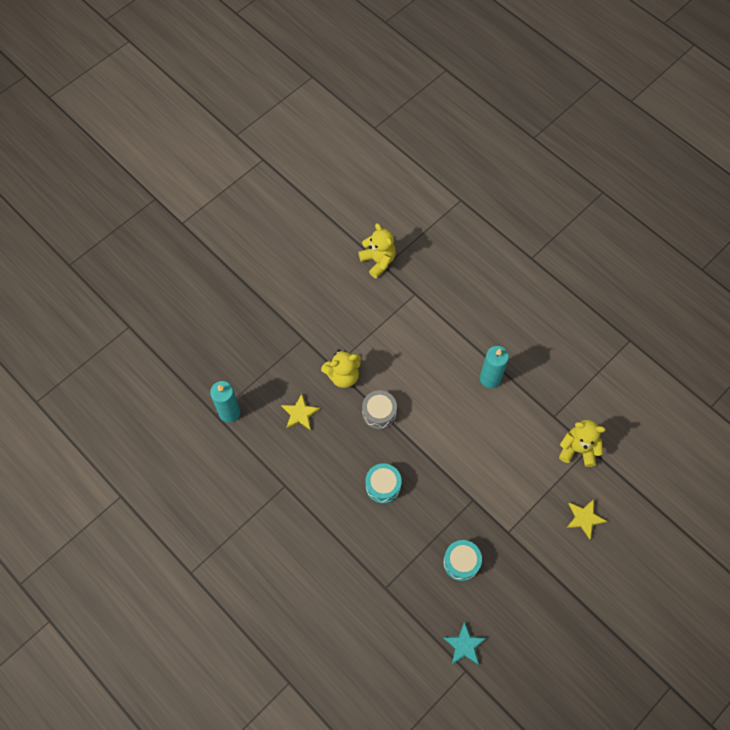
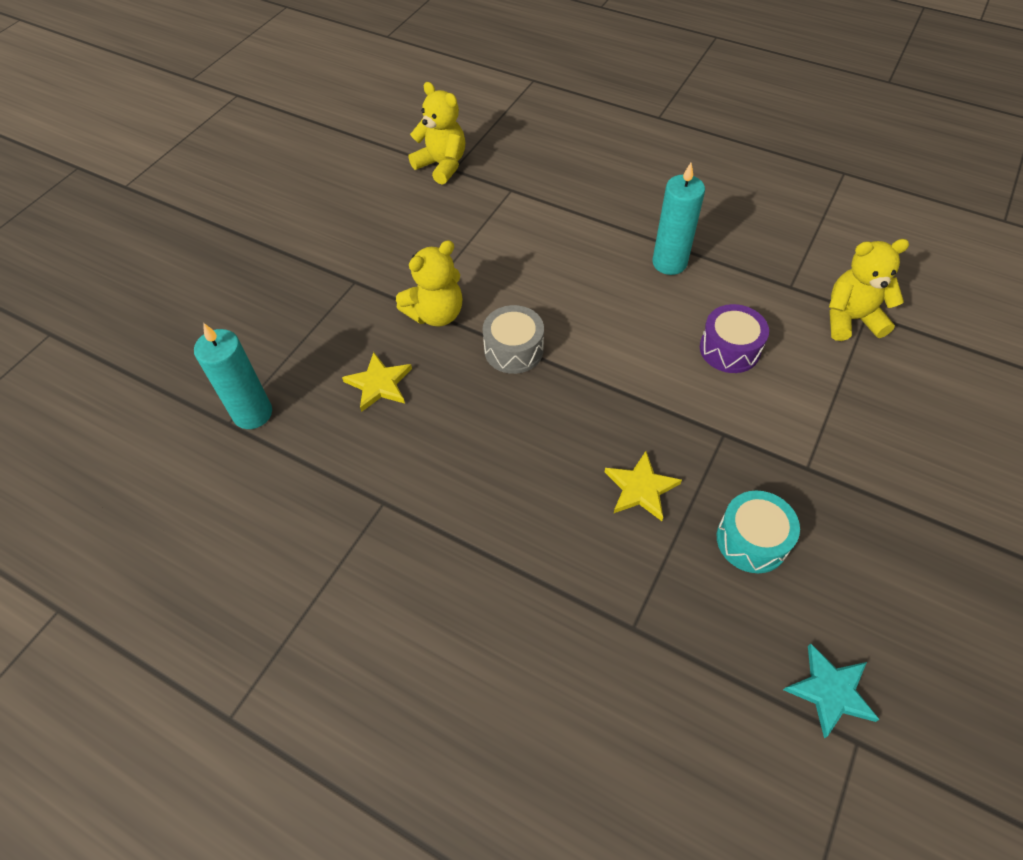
camera: 15 degrees left, 10 degrees down
(383, 486) = (561, 454): turquoise drum -> none
(499, 448) = (729, 349): none -> purple drum
(584, 518) = (918, 411): yellow star -> yellow star (640, 488)

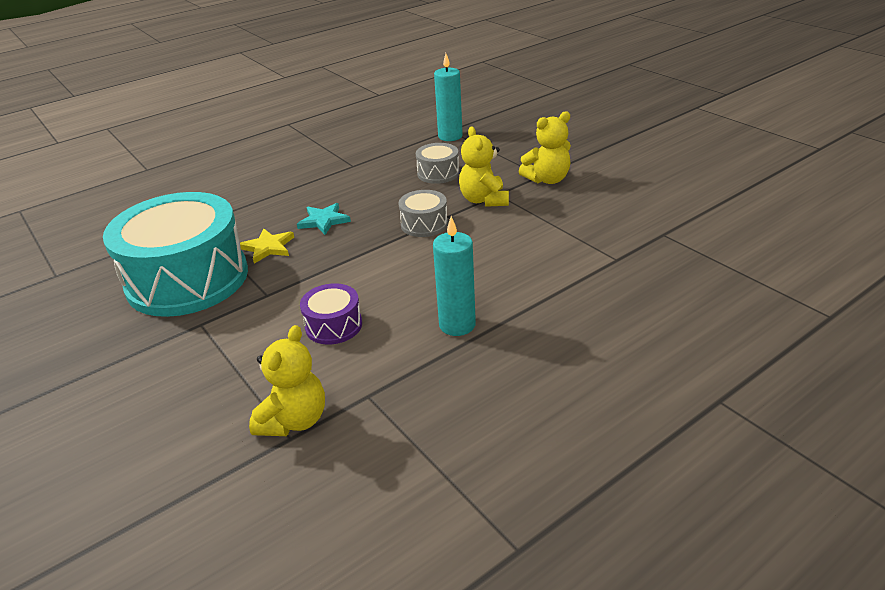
camera: 115 degrees right, 20 degrees down
(379, 384) = (438, 173): yellow star -> grey drum
(442, 165) = (671, 229): yellow teddy bear -> yellow teddy bear (547, 179)
(752, 540) = (187, 279): turquoise drum -> turquoise drum, size x2.32
(830, 691) = (85, 275): turquoise star -> turquoise star (324, 221)

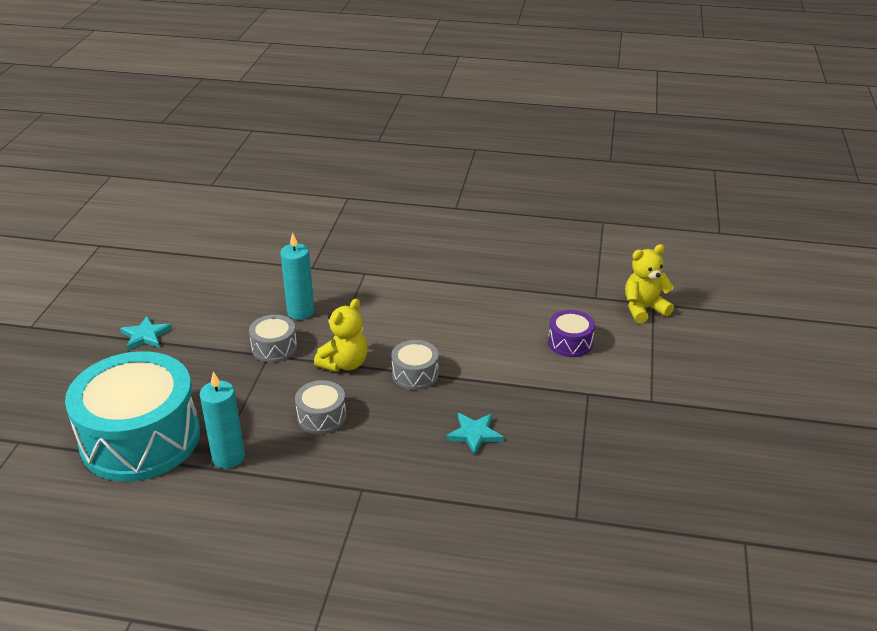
camera: 135 degrees left, 0 degrees up
(187, 279) = (633, 450): turquoise drum -> turquoise drum (140, 438)
(268, 247) = (545, 438): yellow star -> none
(457, 325) = (505, 298): turquoise candle -> turquoise candle (300, 312)
(547, 179) = (274, 348): yellow teddy bear -> grey drum
(632, 139) = (145, 335): none -> turquoise star

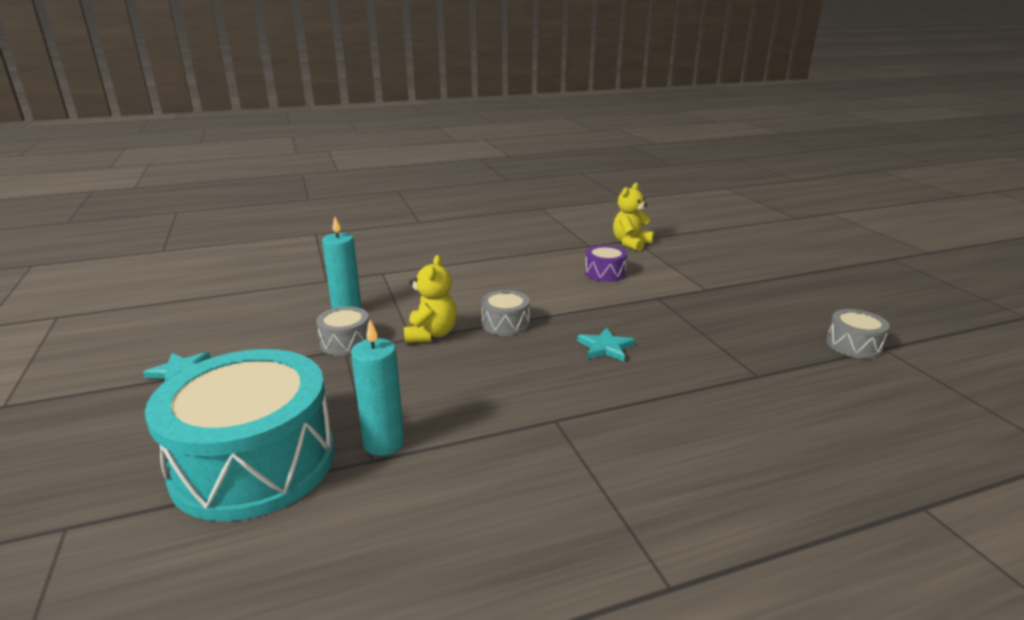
camera: 30 degrees left, 10 degrees down
(321, 417) = (451, 378): grey drum -> grey drum (853, 345)

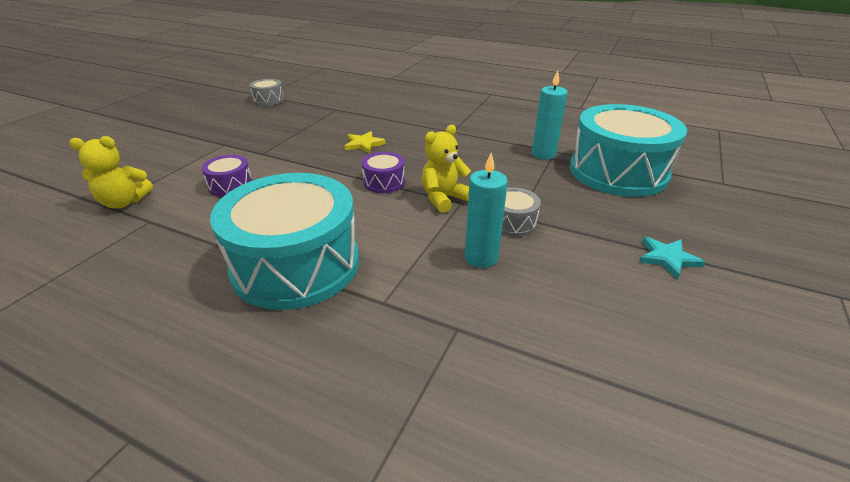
camera: 135 degrees left, 10 degrees up
(460, 265) = (296, 265): none -> turquoise drum
(505, 324) = (384, 182): grey drum -> purple drum
(605, 347) = (364, 144): turquoise star -> yellow star

